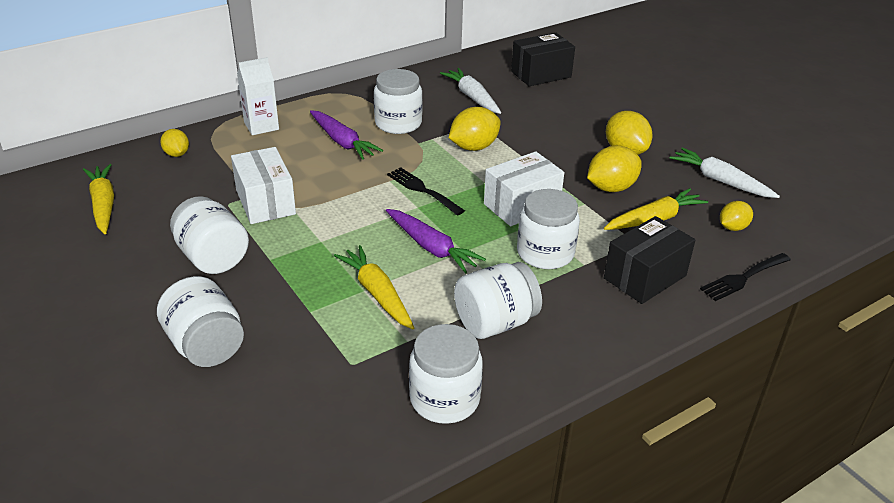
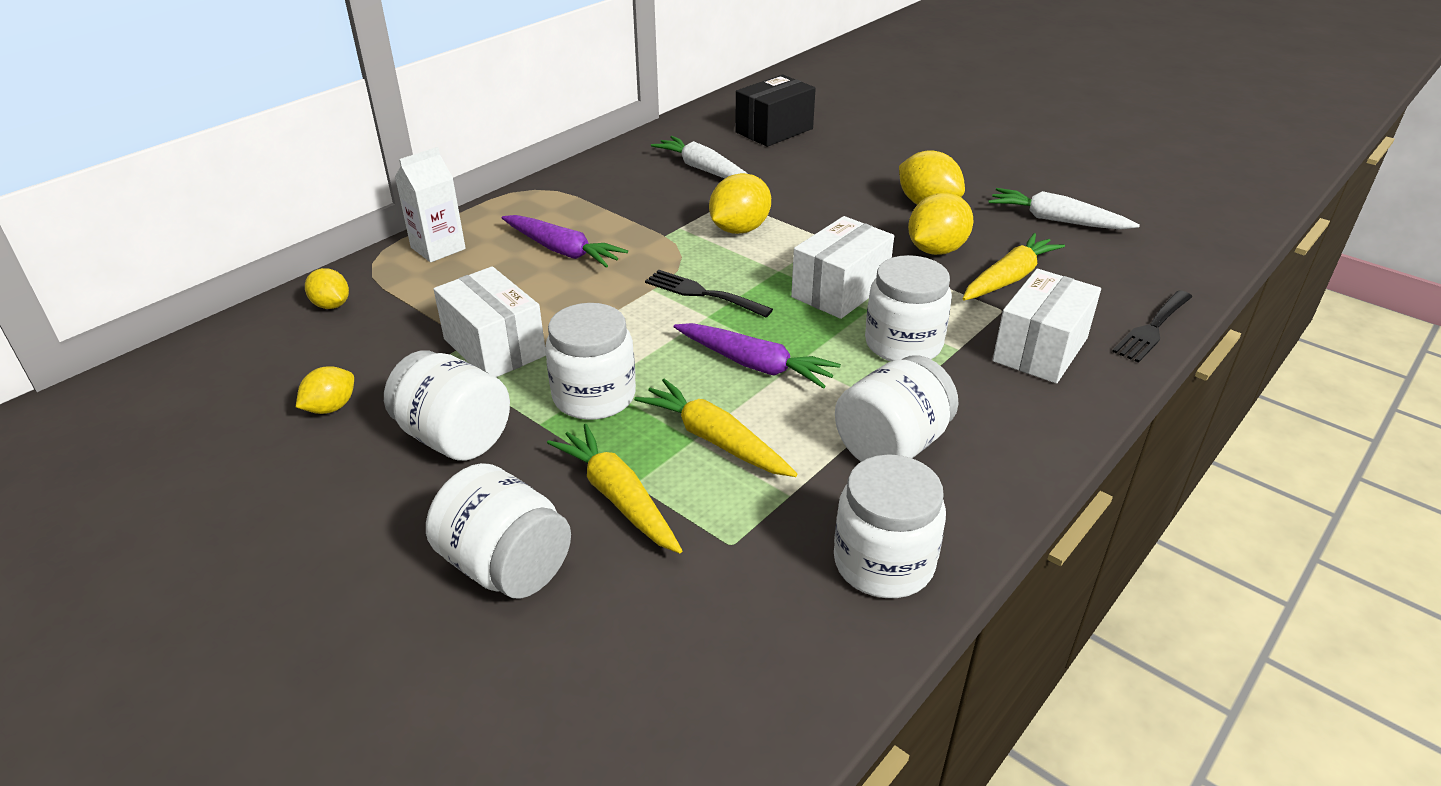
camera: 15 degrees left, 0 degrees up
(103, 204) = (250, 394): yellow carrot -> yellow carrot (618, 497)
(398, 123) = (625, 216): white jar -> white jar (594, 396)
(645, 277) = (1040, 350): black box -> white box
(732, 227) = (1104, 271): yellow lemon -> yellow lemon (331, 407)

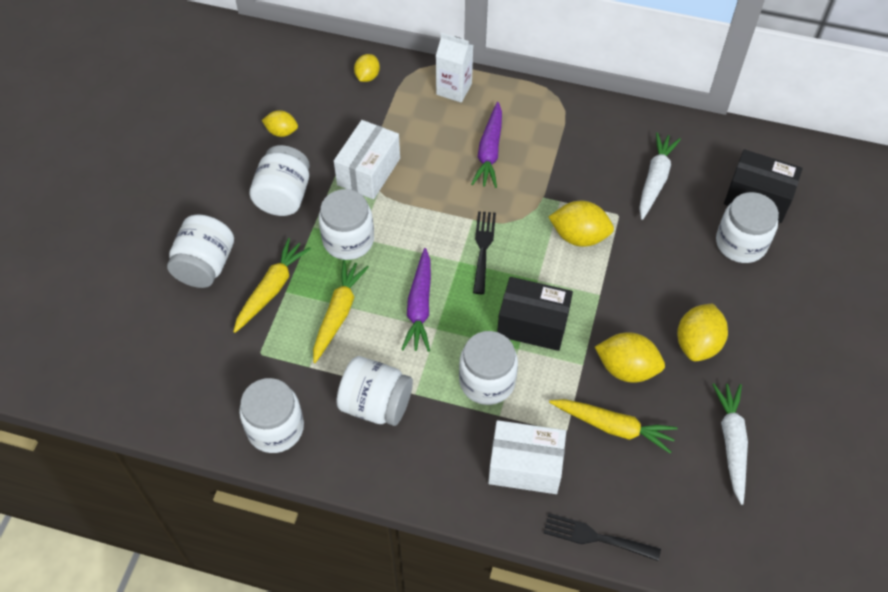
camera: 65 degrees right, 20 degrees up
(821, 152) = (741, 243): none -> white jar
(840, 290) = (533, 324): white box -> black box

